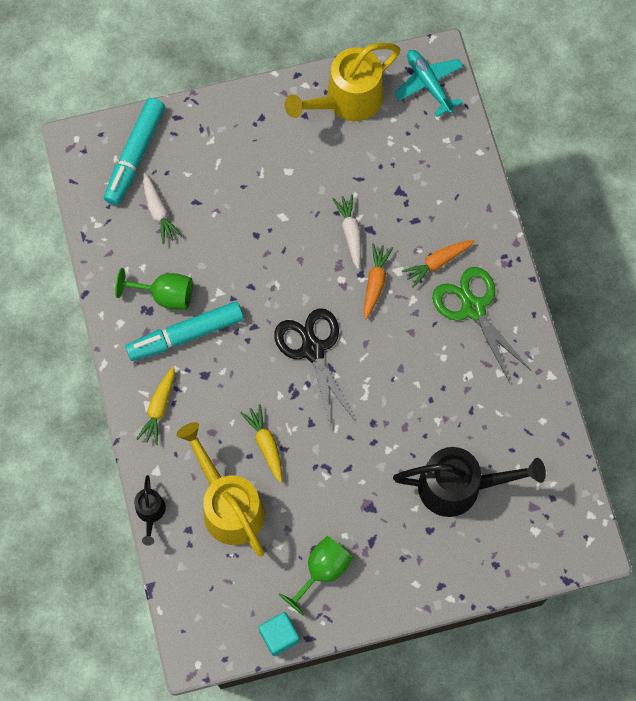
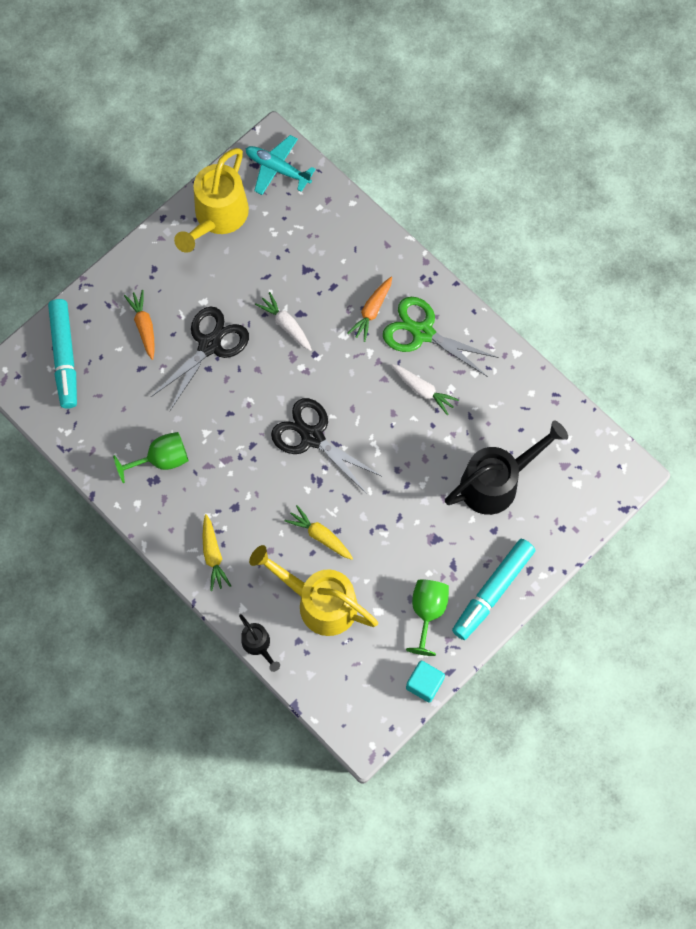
camera: 30 degrees left, 0 degrees up
(158, 211) = (113, 393): white carrot -> white carrot (423, 390)
(185, 335) = (199, 482): turquoise marker -> turquoise marker (492, 591)
(270, 214) = (209, 345): none -> black scissors
(375, 282) = (331, 354): orange carrot -> orange carrot (144, 326)

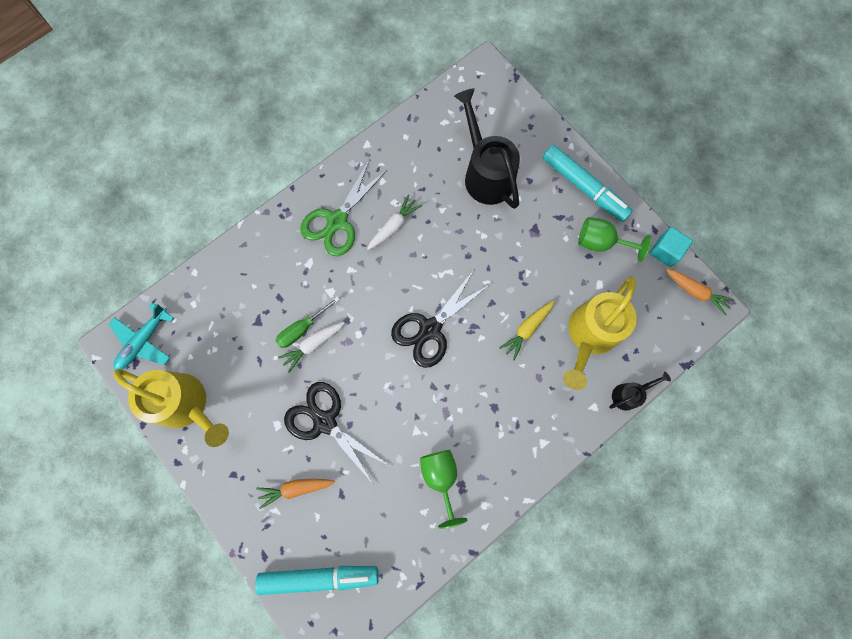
camera: 85 degrees left, 5 degrees up
(213, 555) = (541, 432): yellow carrot -> none
(302, 312) = (302, 328): none -> green screwdriver
(371, 311) = (309, 264): orange carrot -> orange carrot (695, 292)

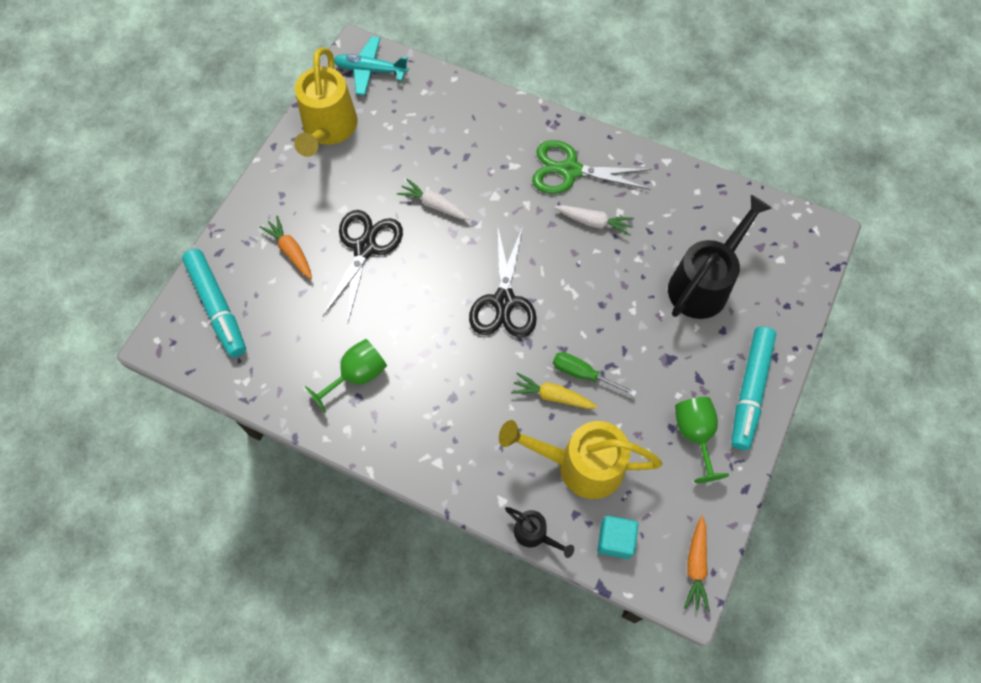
camera: 65 degrees right, 10 degrees down
(302, 328) = (446, 189): green screwdriver -> green screwdriver (583, 374)
(430, 329) = (504, 301): black scissors -> black scissors turned 105 degrees counterclockwise
(665, 251) = (726, 511): turquoise cube -> turquoise cube (615, 540)

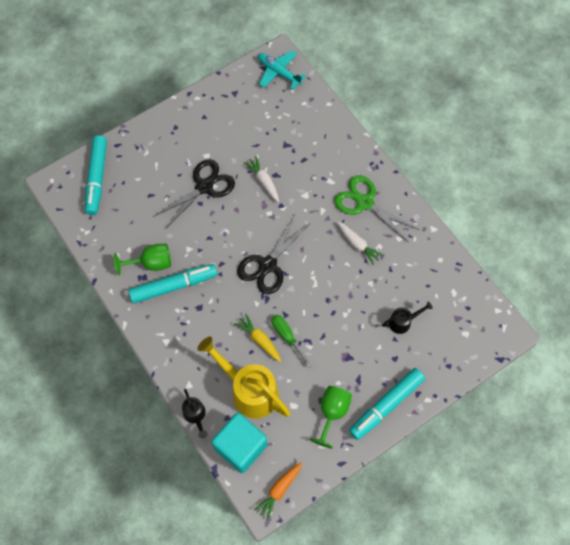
camera: 30 degrees right, 0 degrees up
(291, 251) = (159, 166): orange carrot -> none
(328, 129) = (228, 99): yellow watering can -> none
(403, 388) = (174, 286): none -> turquoise marker
(615, 540) = (241, 447): turquoise cube -> turquoise cube, size x1.71
(704, 283) = (403, 322): black watering can -> black watering can, size x0.49

